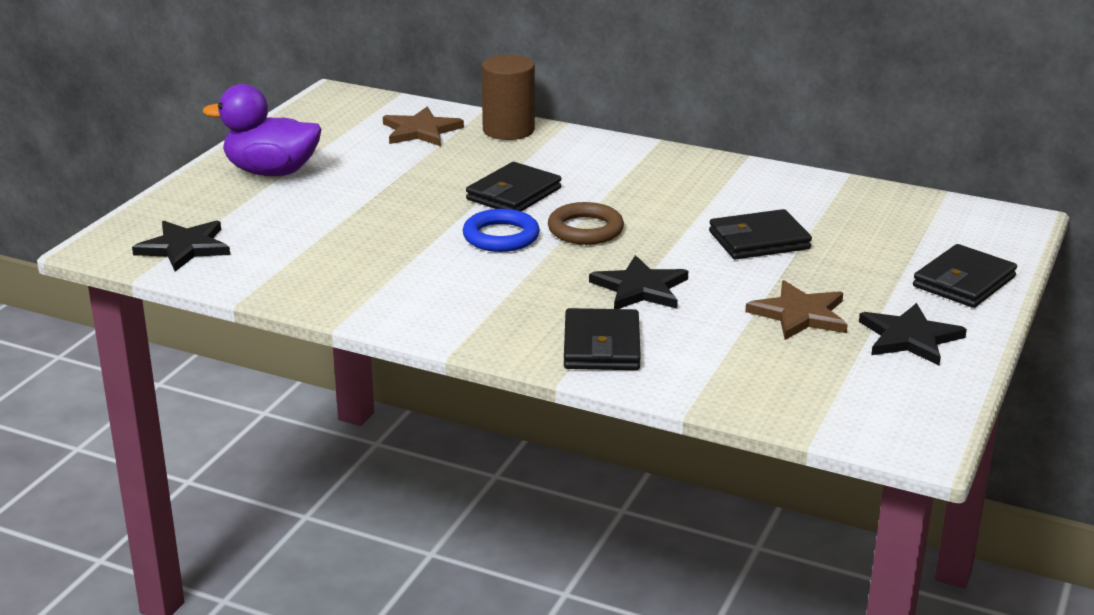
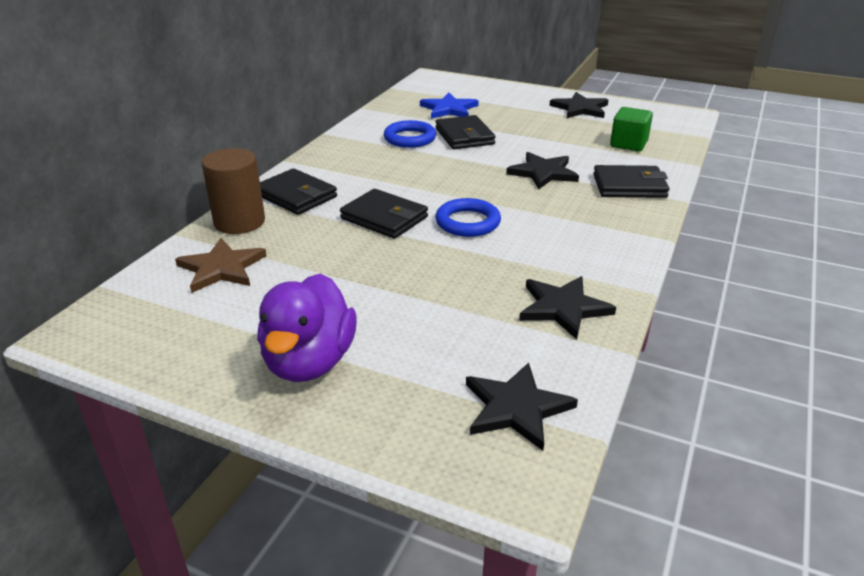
camera: 90 degrees left, 5 degrees up
(318, 277) = (563, 308): none -> black star
(585, 229) = (452, 190): brown ring -> none
(743, 205) = (410, 138): none -> blue ring
(757, 364) = (628, 144): none -> green cube
(800, 314) = (563, 131): brown star -> none
(866, 232) = (449, 109): none -> blue star
(964, 282) = (510, 93): black wallet -> black wallet (296, 196)

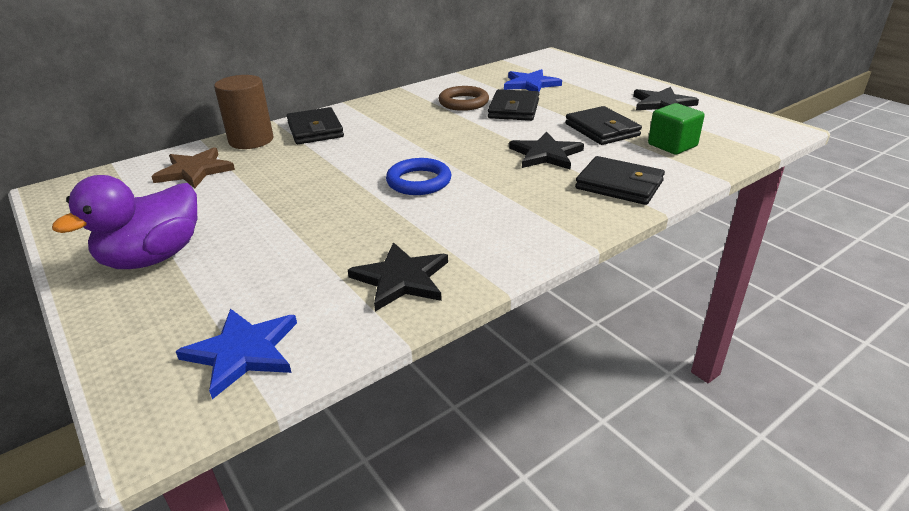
camera: 30 degrees right, 0 degrees up
(384, 218) = (356, 162): black wallet -> black wallet (602, 130)
(410, 138) = (463, 102): blue ring -> brown ring
(516, 408) = (243, 352): black star -> blue star

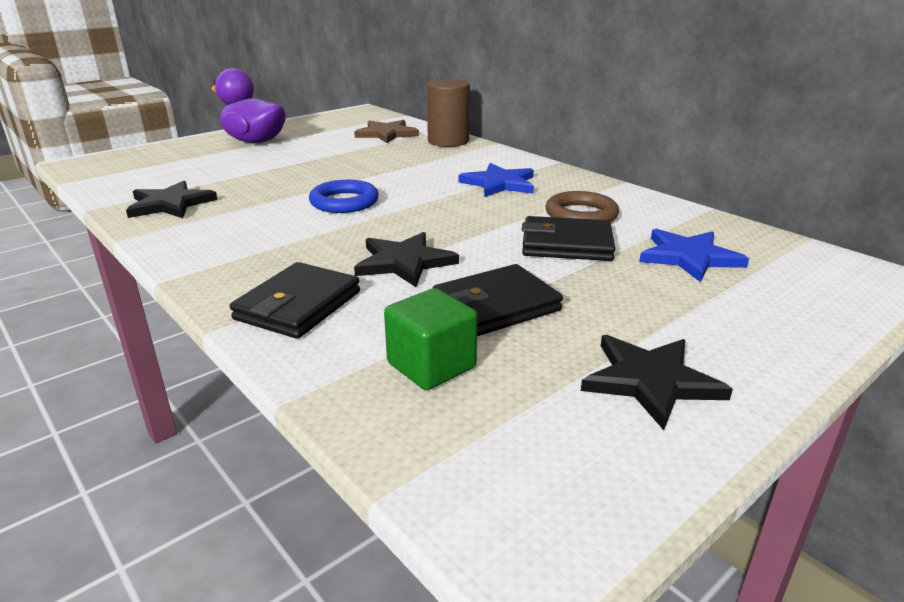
camera: 85 degrees right, 5 degrees down
(243, 352) = (124, 171): blue star -> blue star (499, 183)
(315, 130) = (475, 158): black wallet -> none

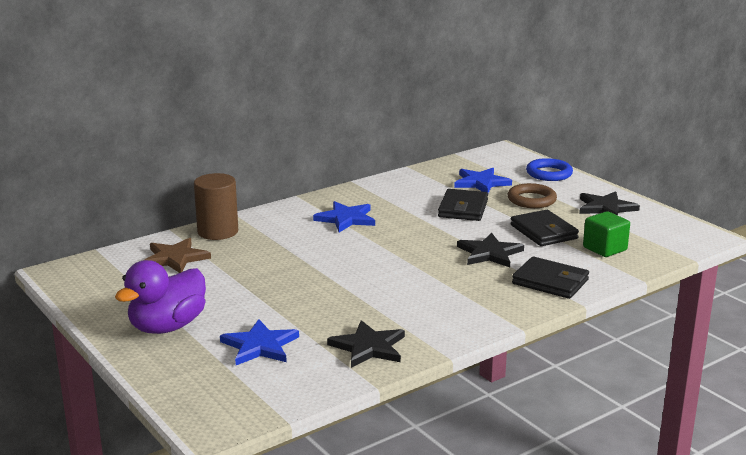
camera: 85 degrees left, 5 degrees down
(202, 167) = (260, 346): none -> blue star
(344, 202) = (377, 274): blue ring -> blue ring (549, 173)
(581, 215) = (414, 200): brown ring -> brown ring (531, 200)

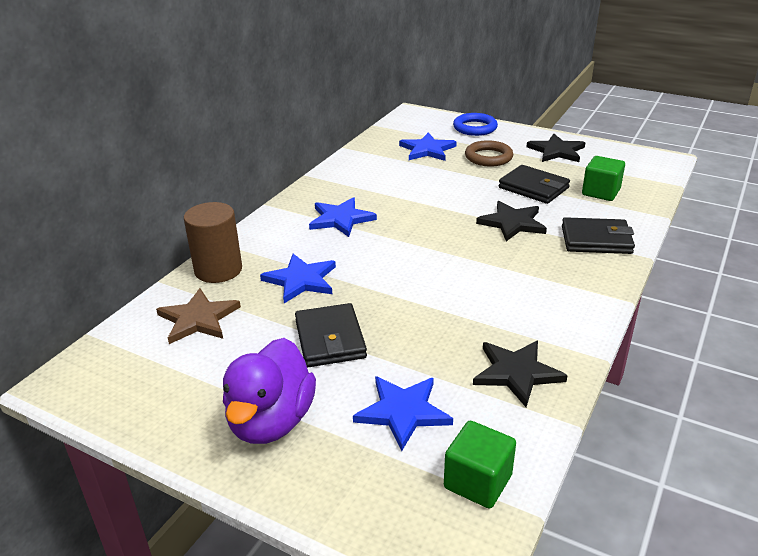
camera: 25 degrees left, 10 degrees up
(268, 394) = (477, 482): none -> green cube
(271, 252) = (301, 280): none -> blue star
(463, 209) = (439, 181): black wallet -> black wallet (330, 339)

